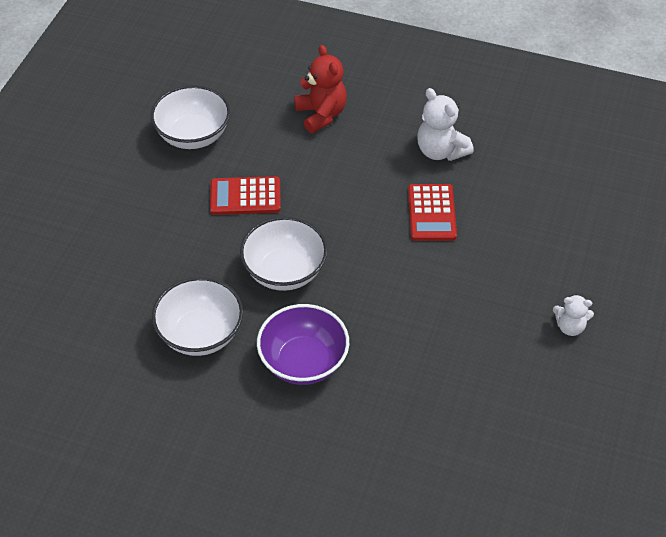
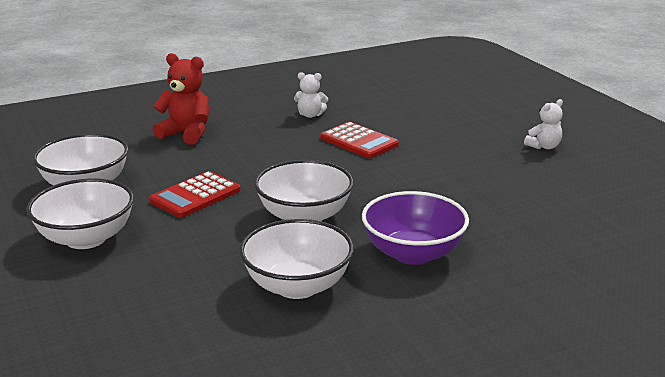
camera: 45 degrees left, 25 degrees down
(139, 194) = (86, 238): none -> white bowl
(440, 151) = (310, 115): white teddy bear -> white teddy bear, size x0.61

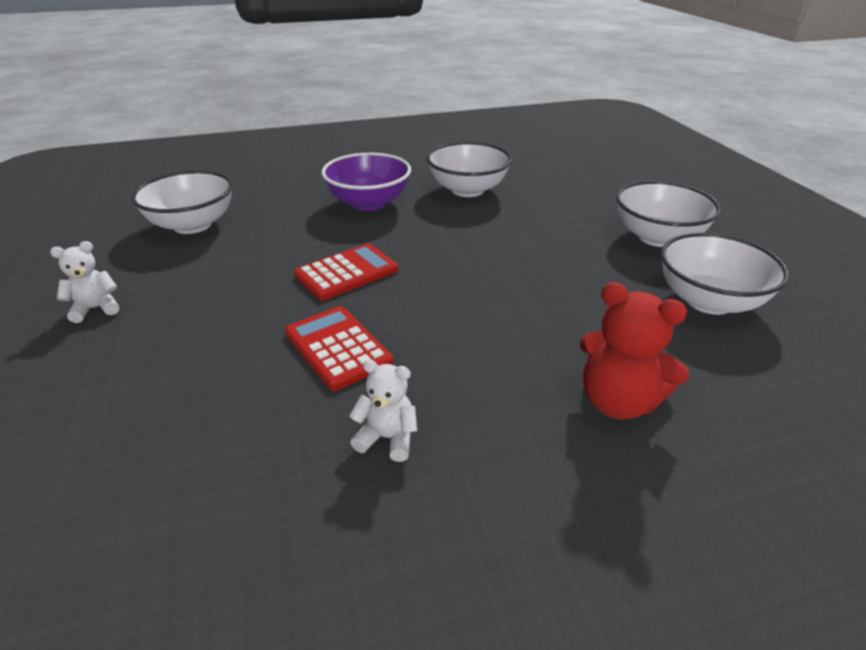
camera: 170 degrees left, 10 degrees up
(195, 196) = (566, 274): red calculator -> red calculator (347, 273)
(304, 216) = (449, 240): white bowl -> white bowl (192, 225)

